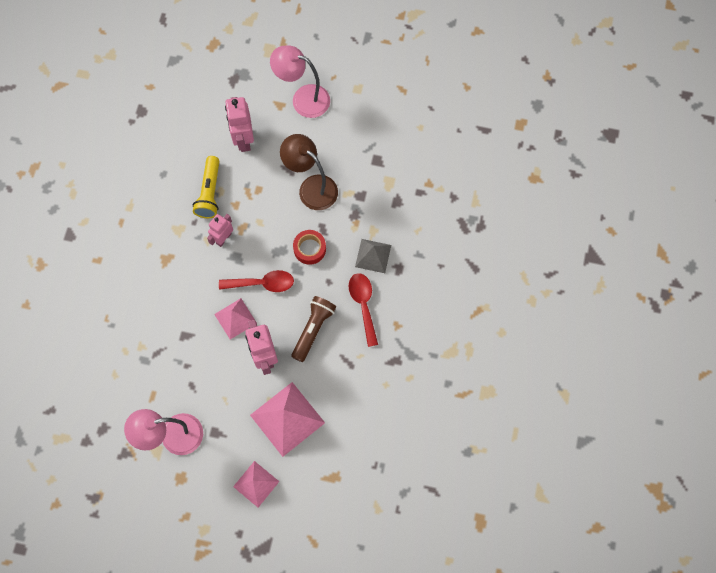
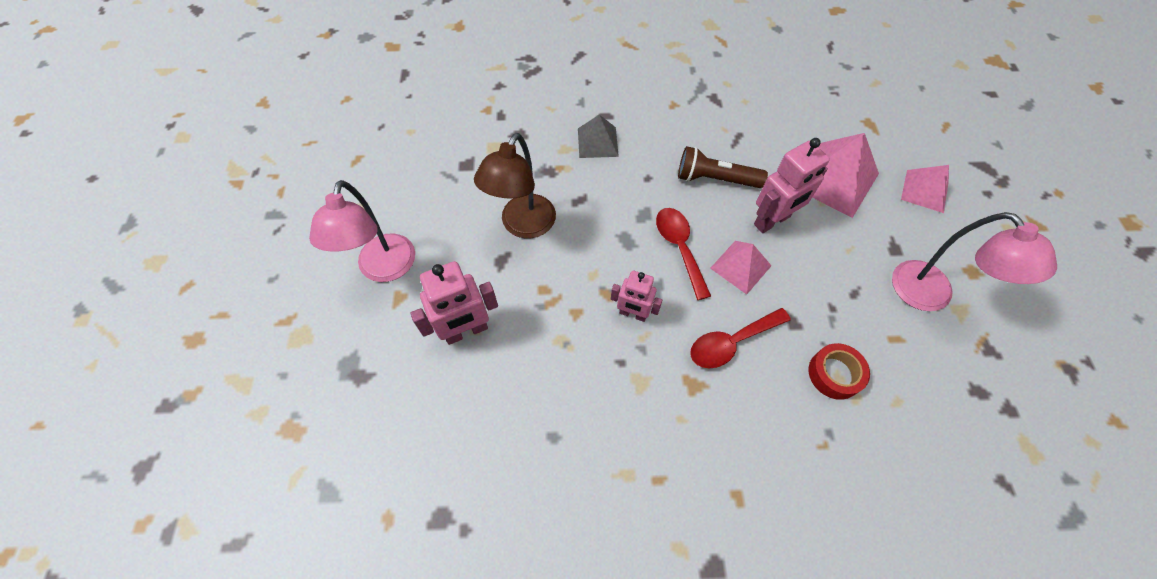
camera: 105 degrees left, 10 degrees down
(209, 193) = (567, 354): yellow flashlight -> none
(309, 249) = (611, 207): red tape -> red tape (834, 374)
(363, 305) = (663, 138): red spoon -> red spoon (731, 342)

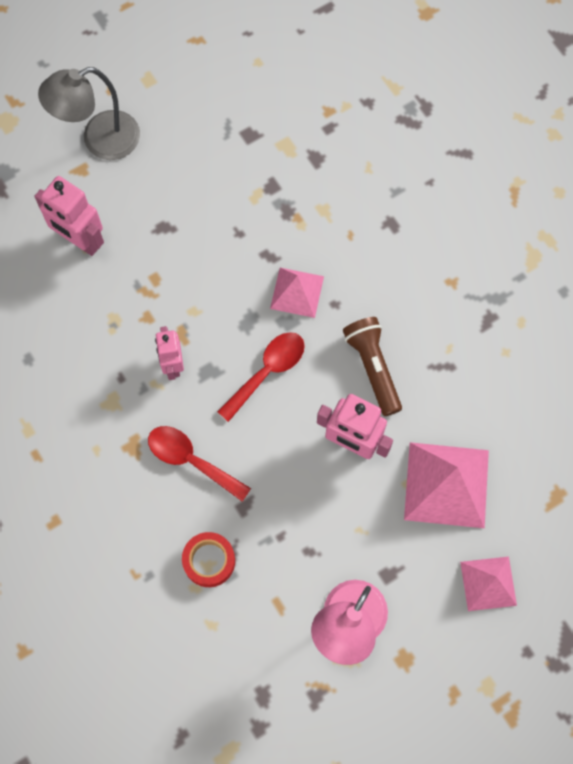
camera: 60 degrees right, 10 degrees up
(384, 269) = (100, 140): pink lamp -> grey lamp
(523, 226) = (210, 224): brown lamp -> none
(597, 142) = (351, 235): grey pyramid -> none
(740, 266) = (278, 435): pink pyramid -> pink pyramid (297, 292)

